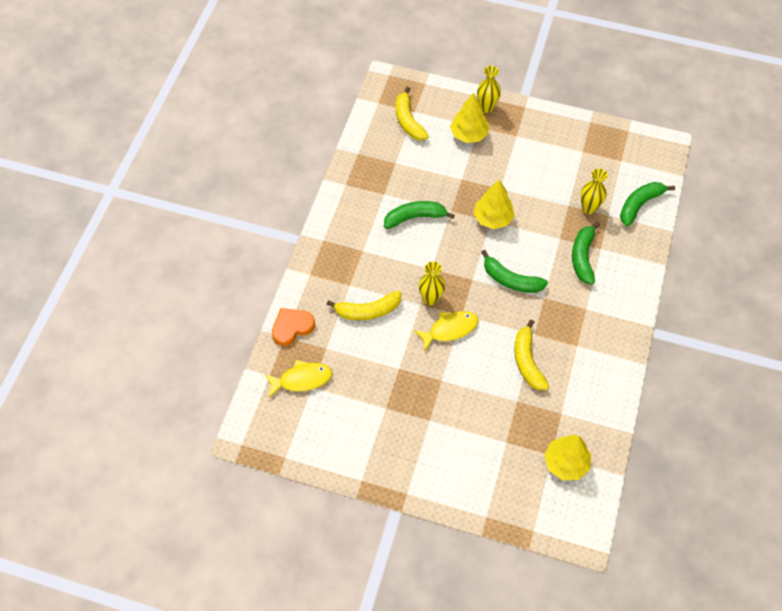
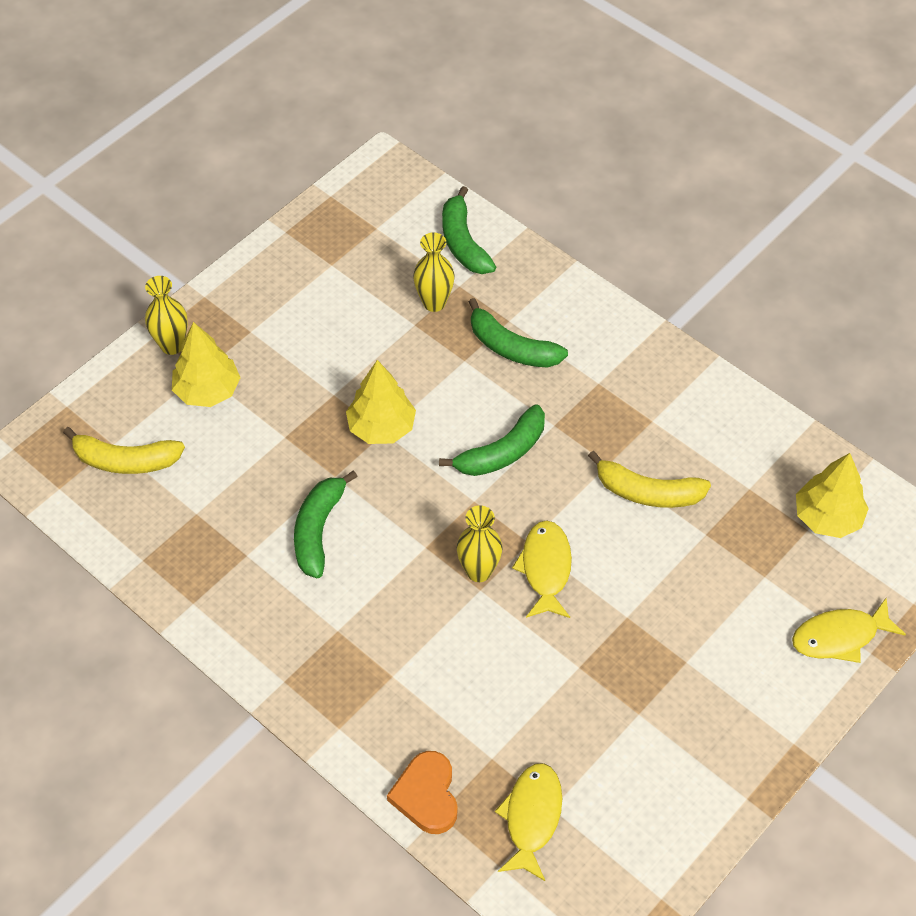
camera: 65 degrees left, 5 degrees down
(368, 311) = (454, 668): yellow banana -> none
(488, 496) = (840, 637): none -> yellow fish

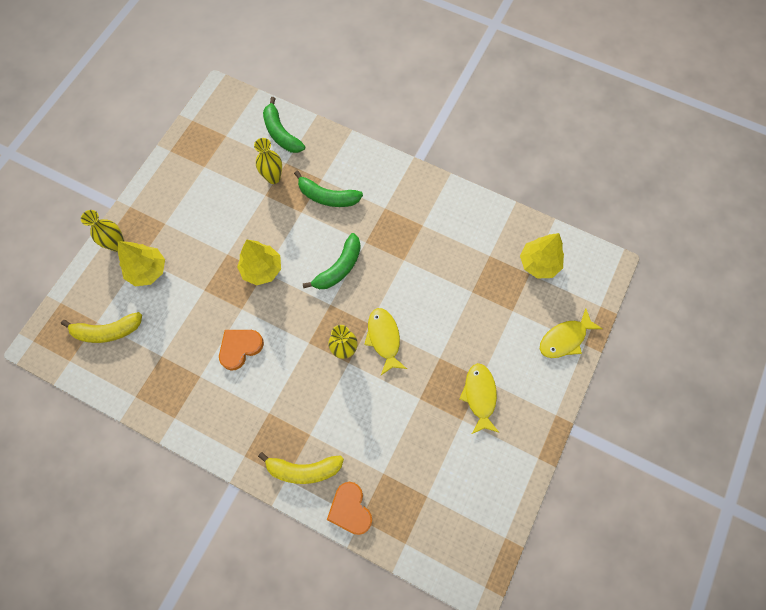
camera: 15 degrees left, 15 degrees up
(318, 530) = (240, 348): green banana -> orange heart
(531, 817) = (416, 506): yellow fish -> yellow fish (479, 396)
(647, 492) = (431, 273): yellow banana -> yellow banana (304, 470)

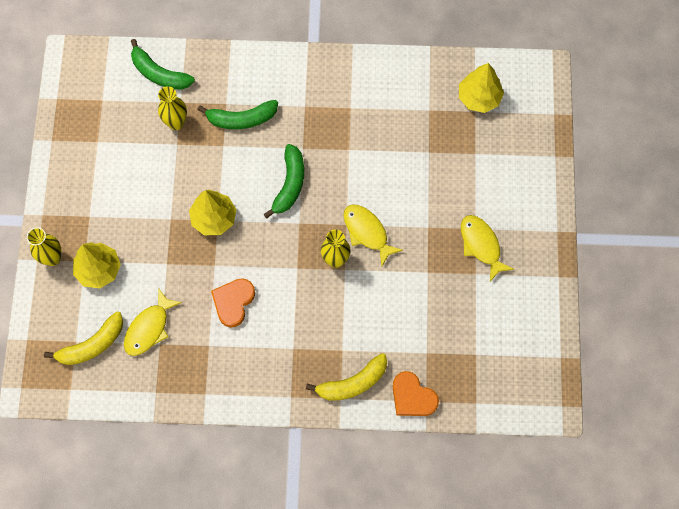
camera: 25 degrees left, 0 degrees up
(565, 338) = (535, 158): yellow fish -> yellow fish (149, 328)

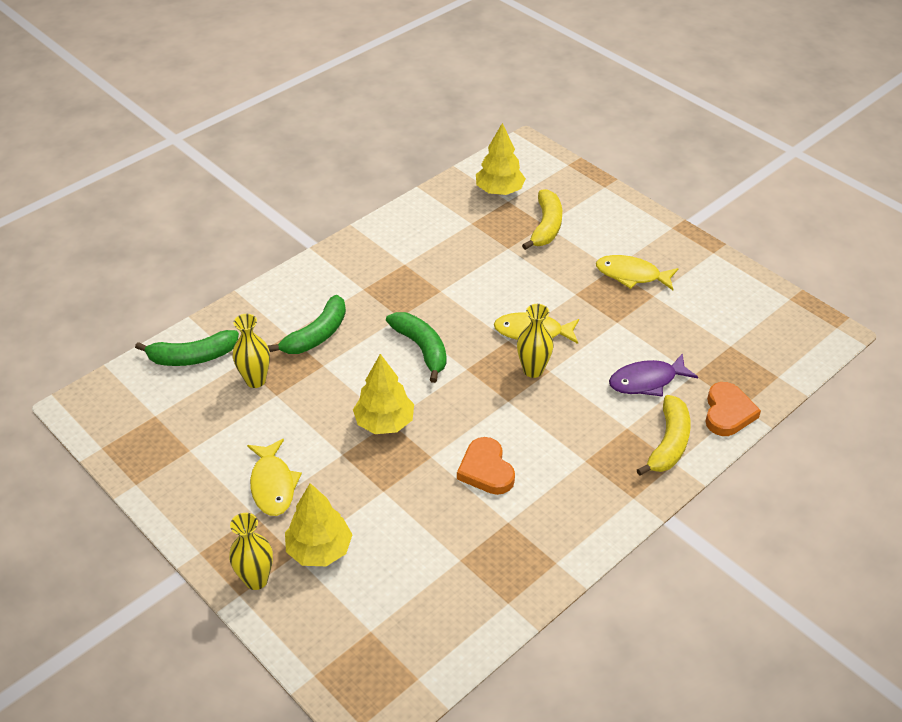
camera: 45 degrees left, 25 degrees down
(92, 345) = (392, 619): yellow banana -> yellow banana (546, 226)
(149, 328) = (433, 555): yellow fish -> yellow fish (273, 485)
(392, 330) = (647, 381): none -> purple fish
(412, 397) = (728, 412): orange heart -> orange heart turned 75 degrees counterclockwise

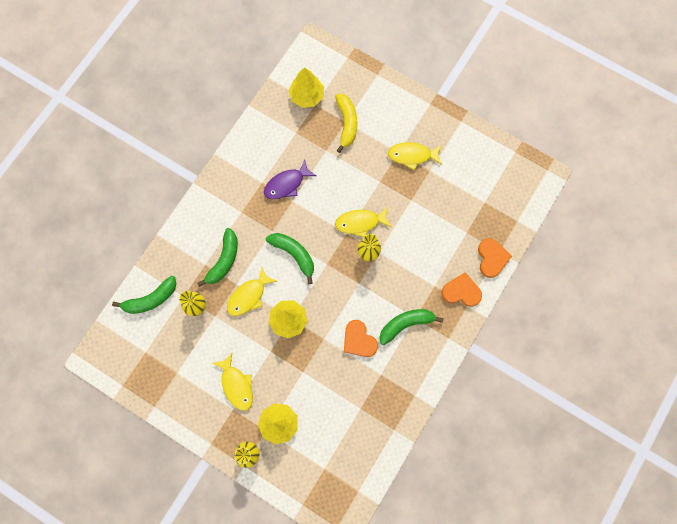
camera: 15 degrees left, 30 degrees up
(336, 382) = (249, 296): none -> yellow fish
(567, 465) = (405, 324): none -> green banana
(647, 381) = (439, 245): purple fish -> purple fish (286, 184)
(669, 443) = (461, 291): yellow banana -> orange heart

